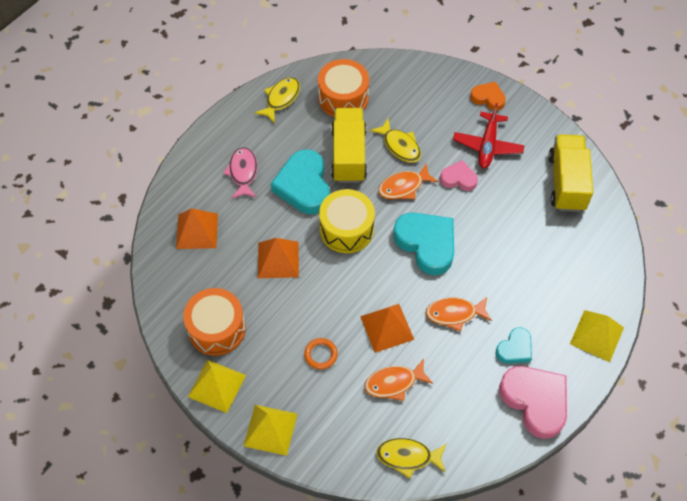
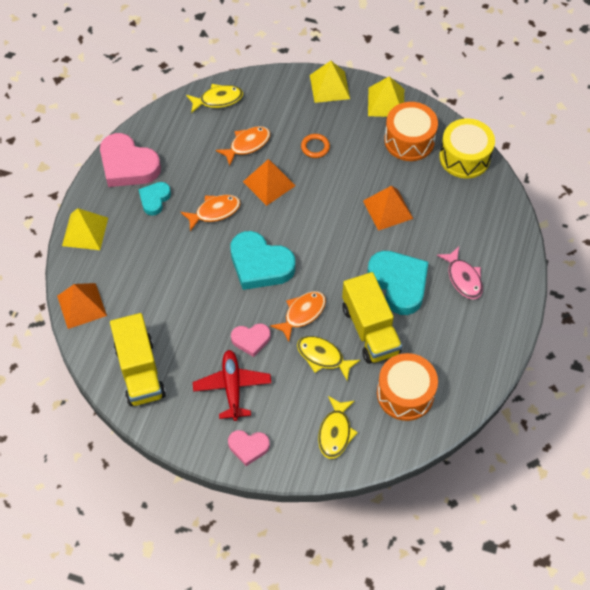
camera: 160 degrees right, 0 degrees up
(197, 231) = (473, 211): orange pyramid -> orange pyramid (81, 305)
(281, 99) = (469, 370): yellow fish -> yellow fish (335, 432)
(346, 229) = (339, 255): yellow drum -> yellow drum (464, 157)
(488, 98) = (248, 447): orange heart -> pink heart

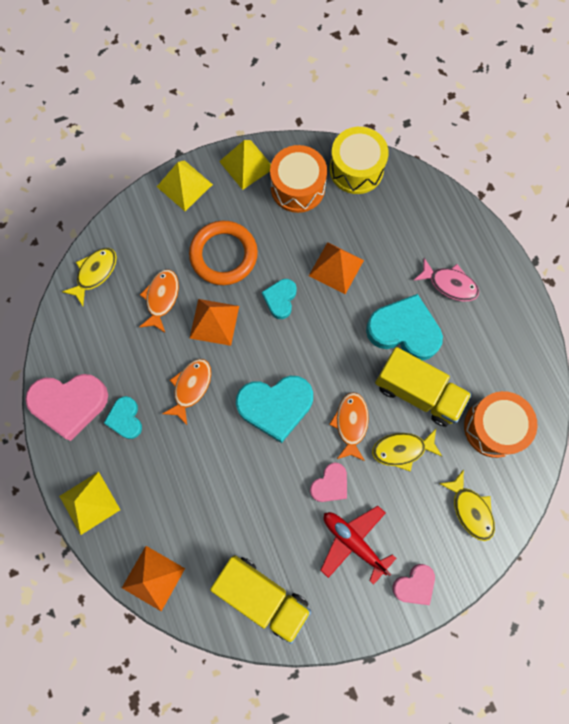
camera: 40 degrees left, 15 degrees up
(315, 147) = (223, 255): orange ring -> orange ring, size x2.11
(328, 201) = (280, 299): none -> turquoise heart

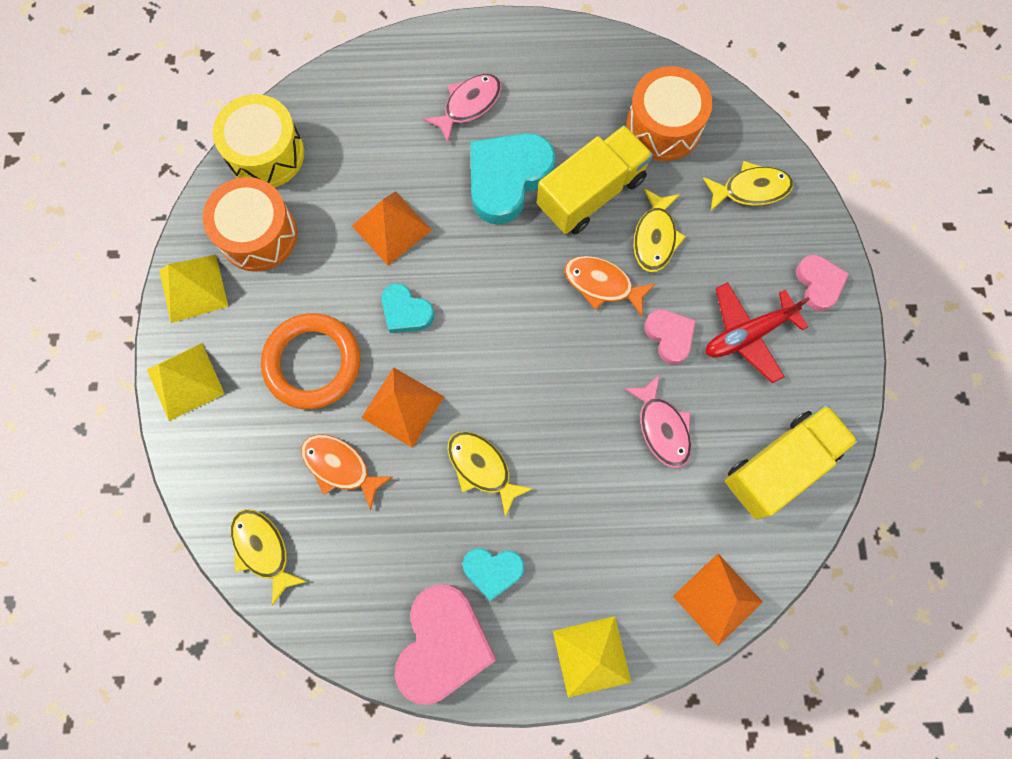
camera: 70 degrees left, 0 degrees up
(191, 387) = (482, 468): orange fish -> yellow fish
(261, 500) = (662, 427): none -> pink fish
(275, 407) = (548, 368): turquoise heart -> none

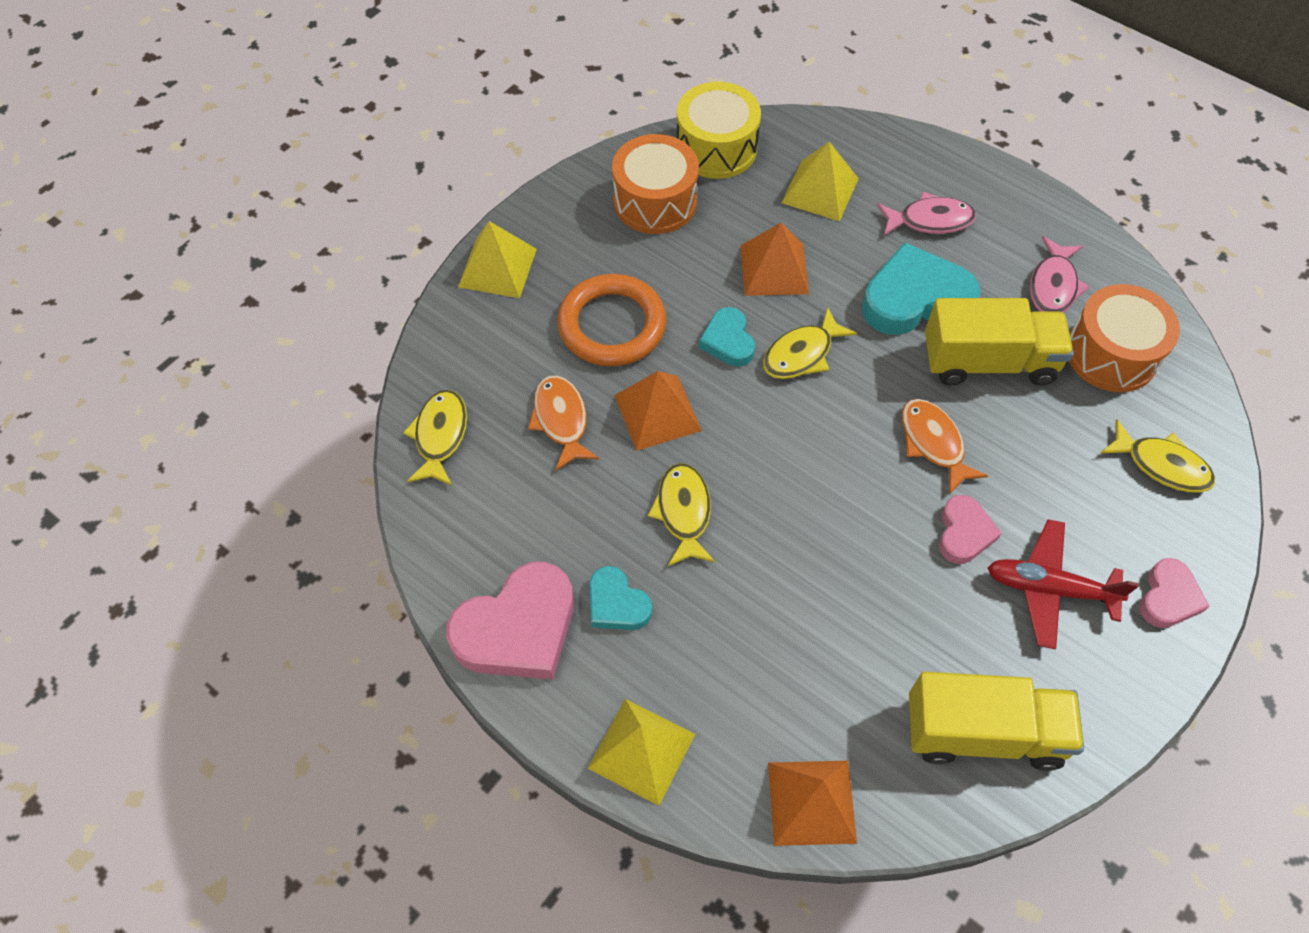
camera: 40 degrees right, 15 degrees down
(193, 288) = (567, 206): yellow pyramid -> yellow pyramid (820, 190)
(655, 237) = (1022, 439): yellow fish -> yellow fish (802, 354)
(662, 427) = (887, 606): pink fish -> pink fish (1053, 286)

